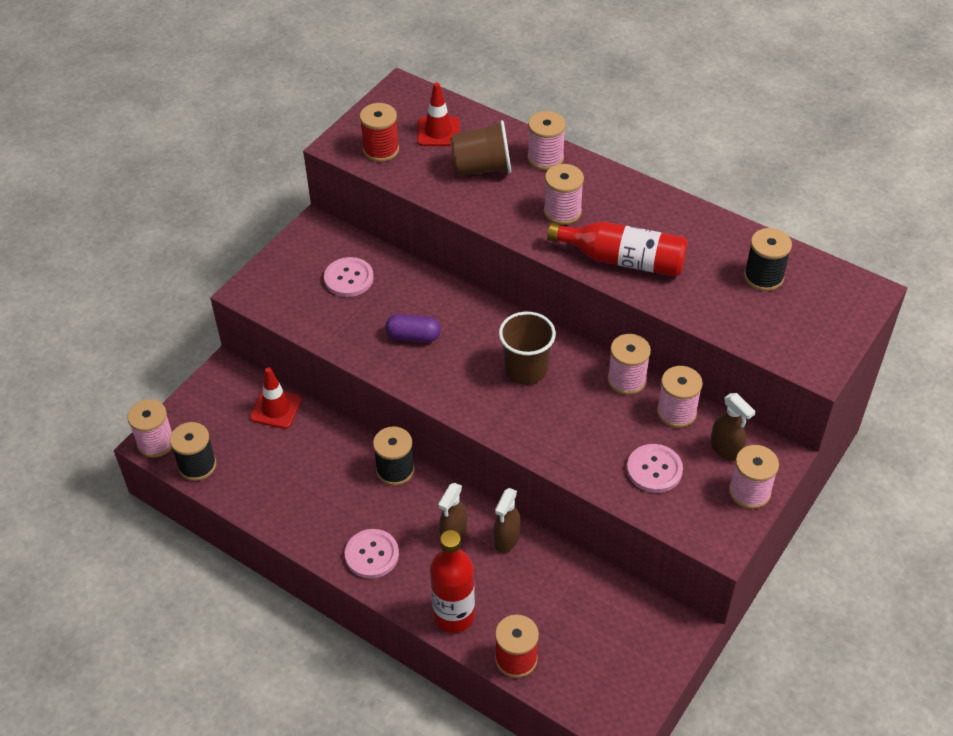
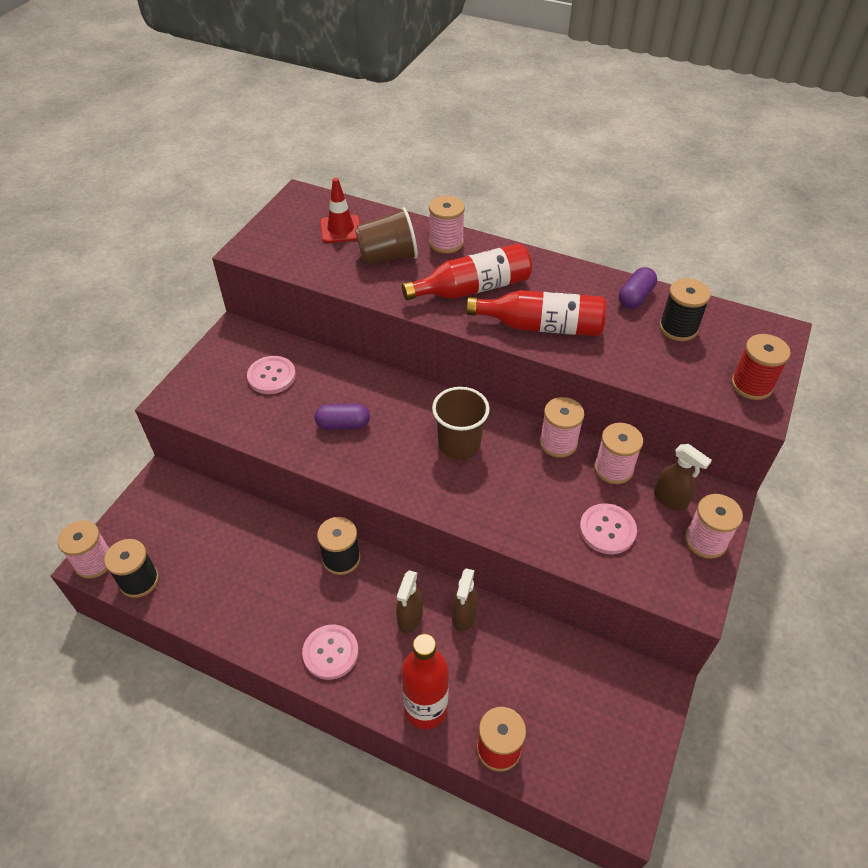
camera: 10 degrees left, 0 degrees up
(276, 408) = (214, 511): red traffic cone -> none
(381, 150) = (288, 250): red spool -> red spool (751, 385)
(562, 212) = (473, 288): pink spool -> red bottle
(729, 239) = (635, 297): none -> purple capsule

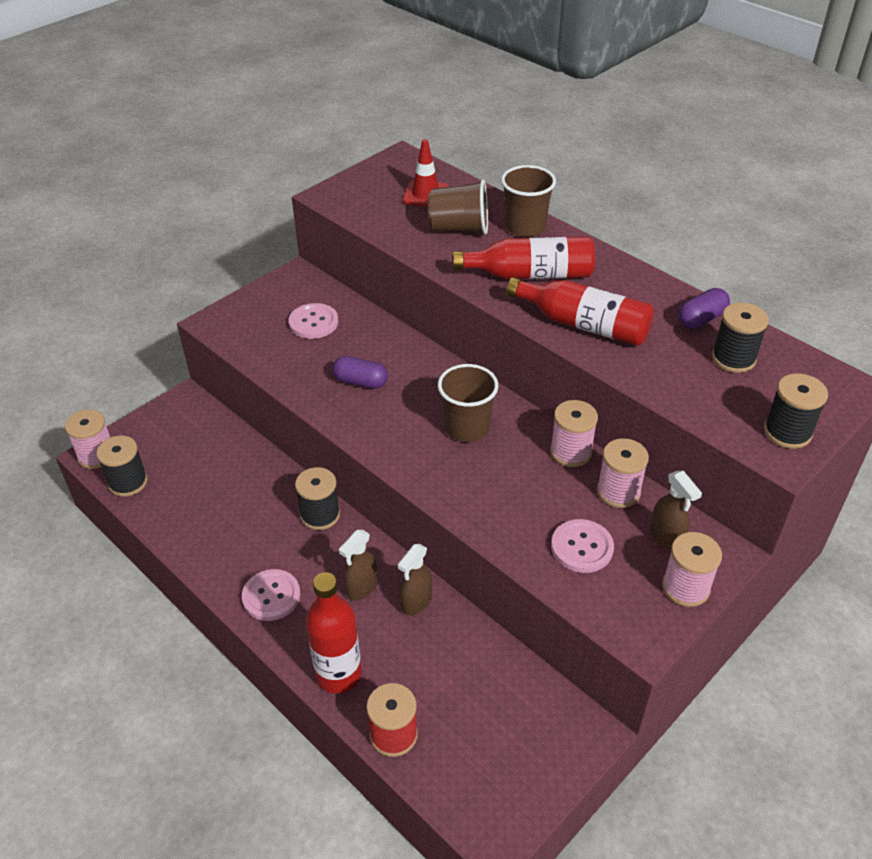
camera: 20 degrees right, 5 degrees down
(446, 243) = (525, 227): pink spool -> brown cup
(751, 385) = (787, 432): red spool -> black spool

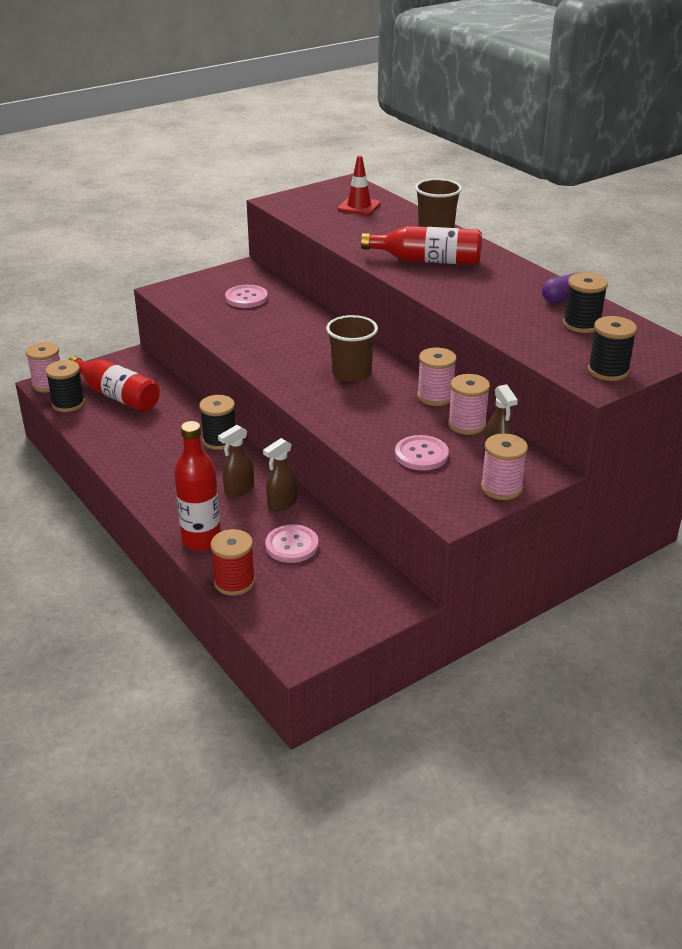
camera: 10 degrees right, 10 degrees down
(271, 596) = (162, 486): pink button -> pink button (292, 545)
(360, 382) = (272, 337): purple capsule -> none
(459, 228) = (379, 229): brown cup -> none
(584, 324) = (460, 293): red bottle -> red bottle (117, 395)

